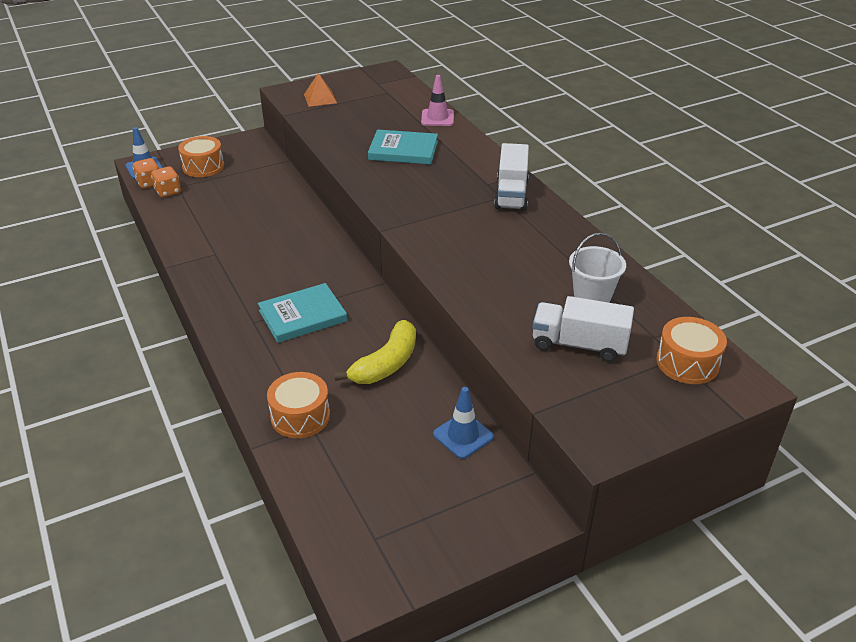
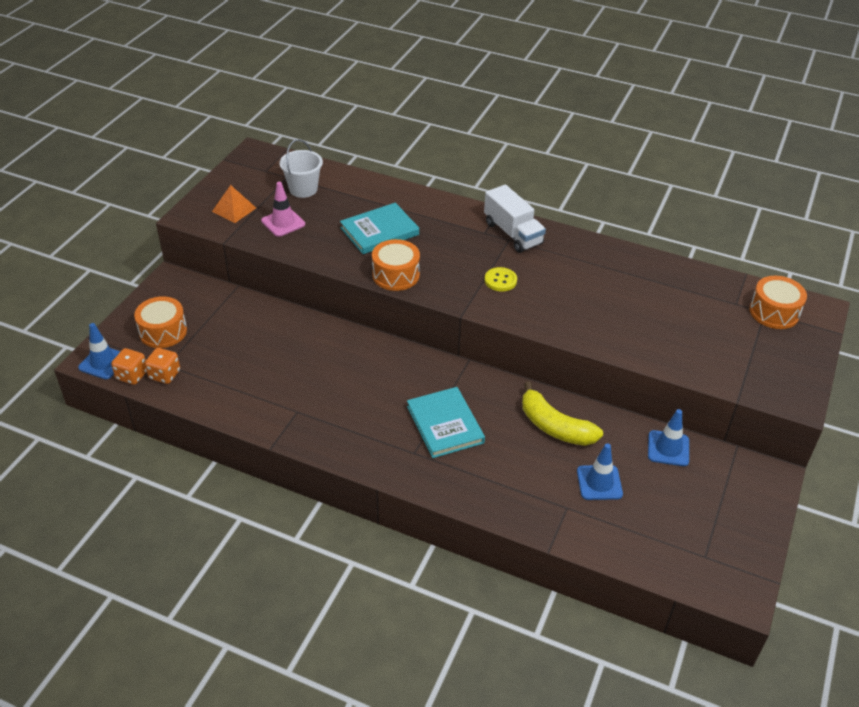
camera: 40 degrees left, 5 degrees up
(300, 416) = (549, 505): orange drum -> orange drum (396, 275)
(302, 316) = (445, 424): turquoise book -> turquoise book turned 45 degrees counterclockwise
(364, 425) = (599, 482): none -> blue traffic cone
(386, 364) = (555, 426): yellow banana -> yellow banana turned 135 degrees clockwise
(437, 118) = (365, 185): pink traffic cone -> pink traffic cone (283, 223)
(450, 221) = (500, 280): none -> yellow button
(579, 345) = (703, 335): white truck -> none
(592, 297) = (667, 293): white bucket -> white bucket (303, 189)

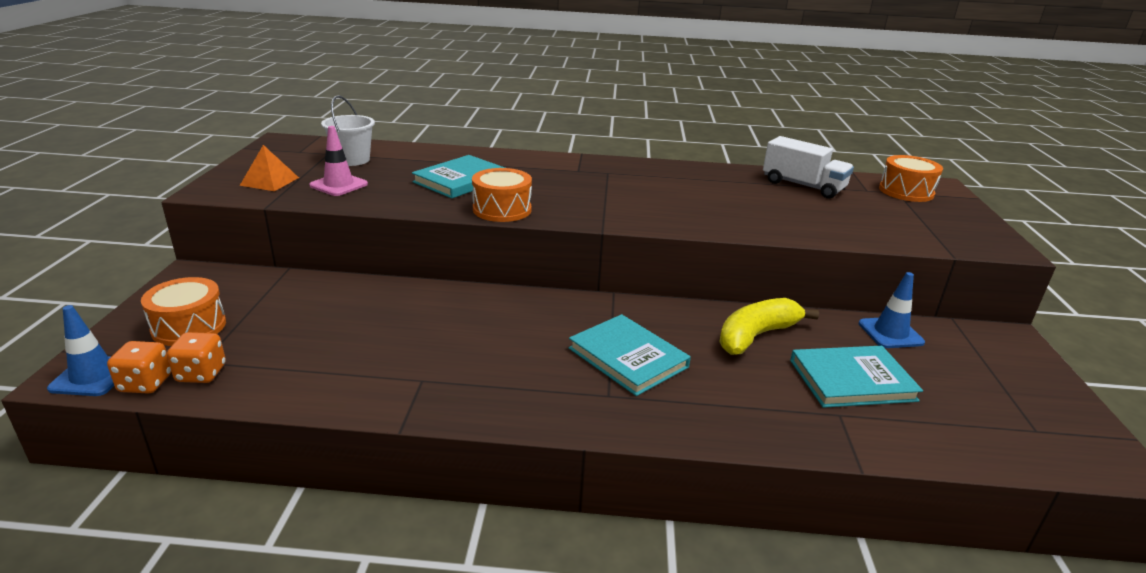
camera: 20 degrees left, 15 degrees down
(500, 280) = (624, 200): yellow button -> none
(513, 233) = (608, 168): white truck -> white truck (803, 186)
(555, 426) = (756, 336): yellow banana -> yellow banana turned 120 degrees clockwise
(599, 482) = (852, 380): blue traffic cone -> turquoise book

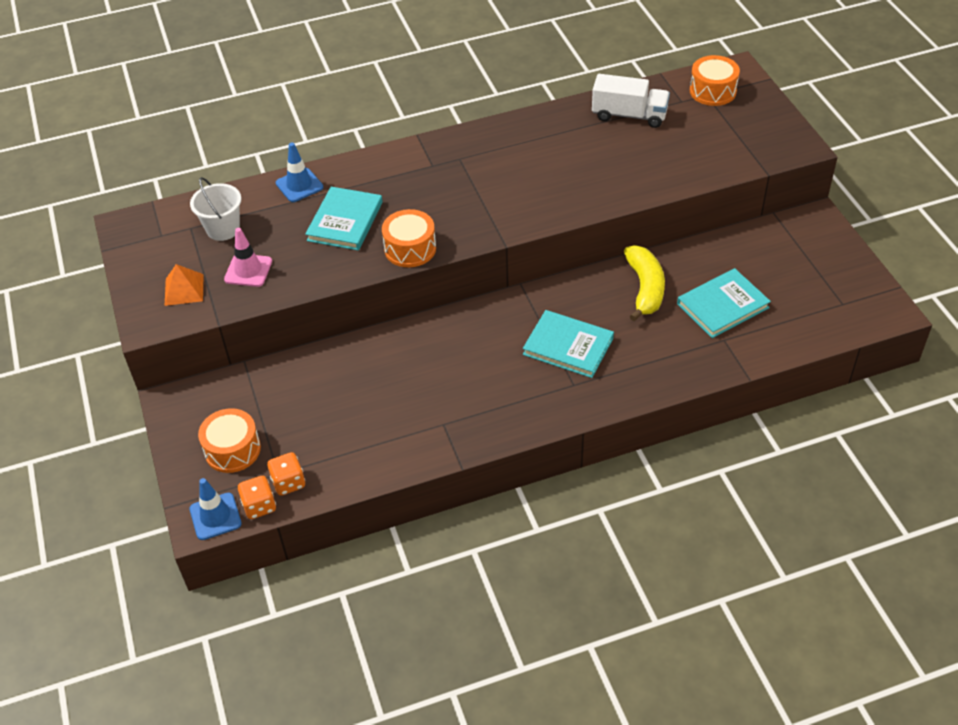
camera: 20 degrees left, 20 degrees up
(756, 336) = (645, 288): yellow banana -> yellow banana turned 150 degrees clockwise
(890, 333) = (735, 247): blue traffic cone -> blue traffic cone (299, 185)

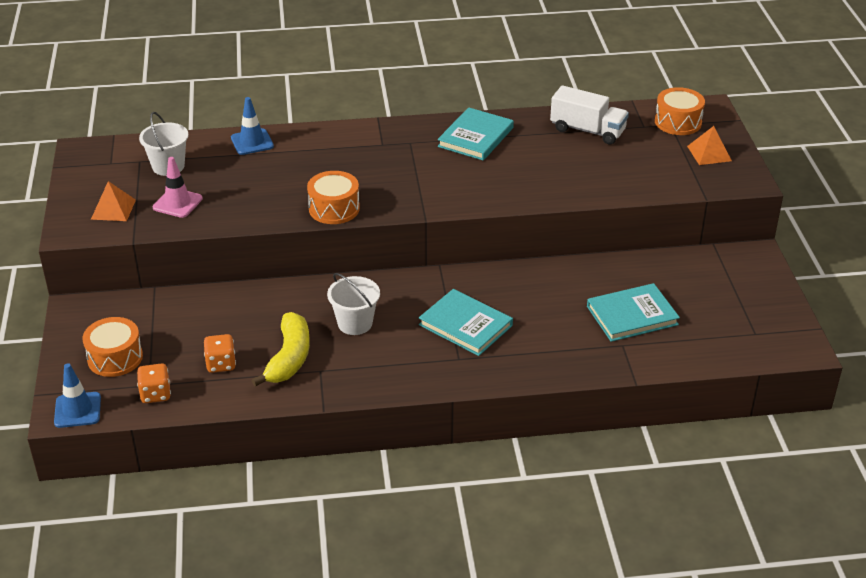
camera: 10 degrees right, 10 degrees down
(259, 506) = (121, 409): orange dice -> orange dice (221, 364)
(345, 221) = (282, 177): turquoise book -> turquoise book (475, 137)
(460, 365) = (355, 323): none -> white bucket
(645, 288) = (560, 288): yellow banana -> yellow banana (289, 358)
(753, 121) = (709, 153): none -> orange pyramid

